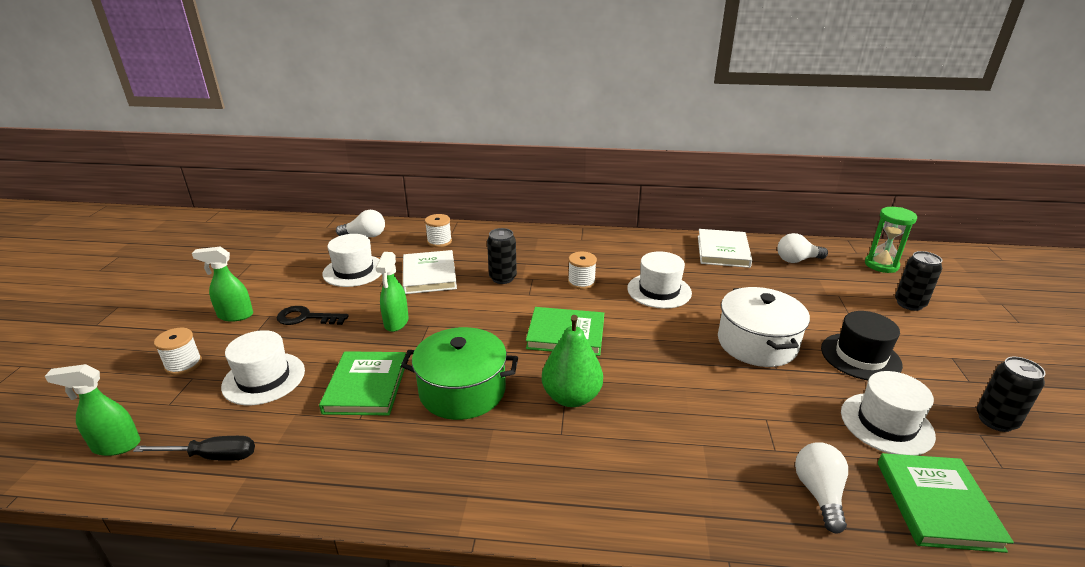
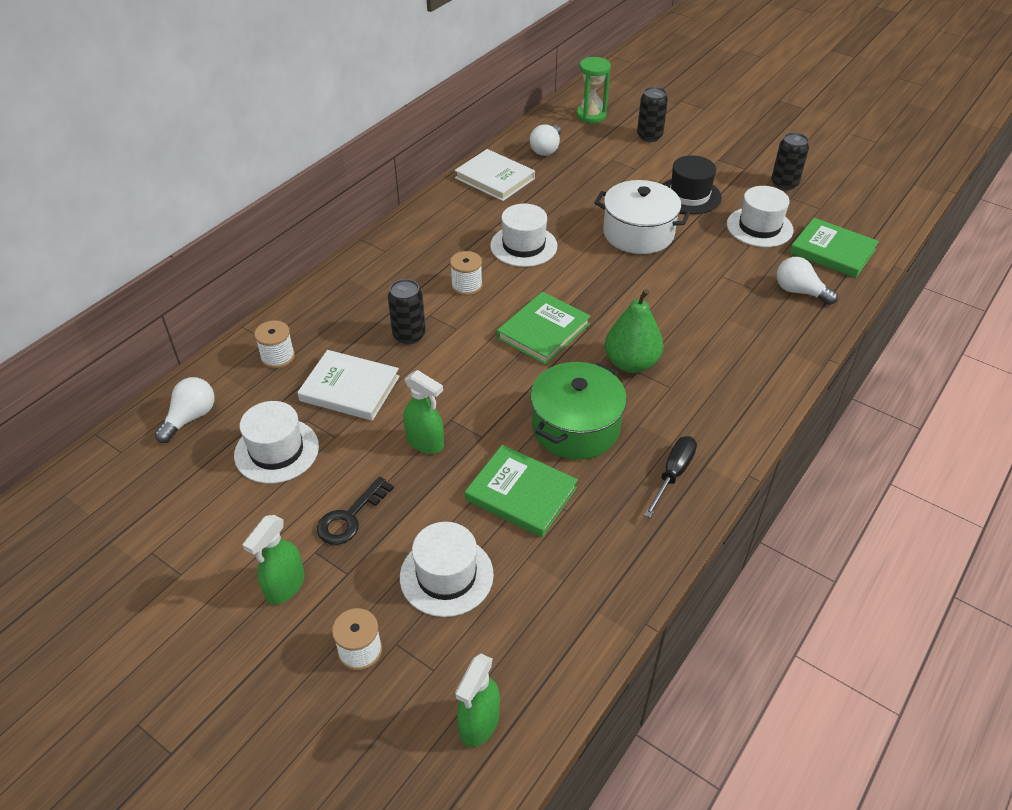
camera: 60 degrees left, 15 degrees up
(212, 456) = (551, 636): black screwdriver -> black screwdriver (673, 474)

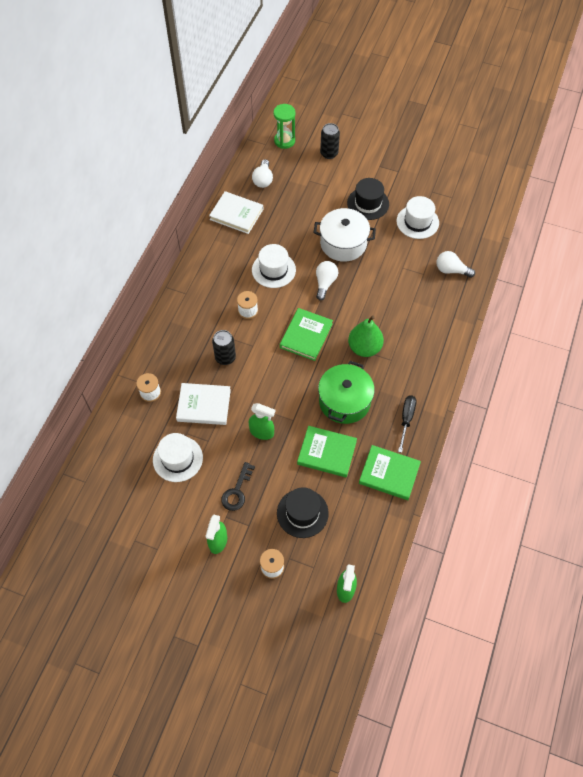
camera: 15 degrees left, 15 degrees up
(190, 418) = (116, 449): white light bulb -> white light bulb (325, 283)
(446, 575) = (302, 513): white hat -> black hat
(784, 184) = (426, 180): black can -> none
(832, 251) = (465, 233): green book -> green book (389, 474)

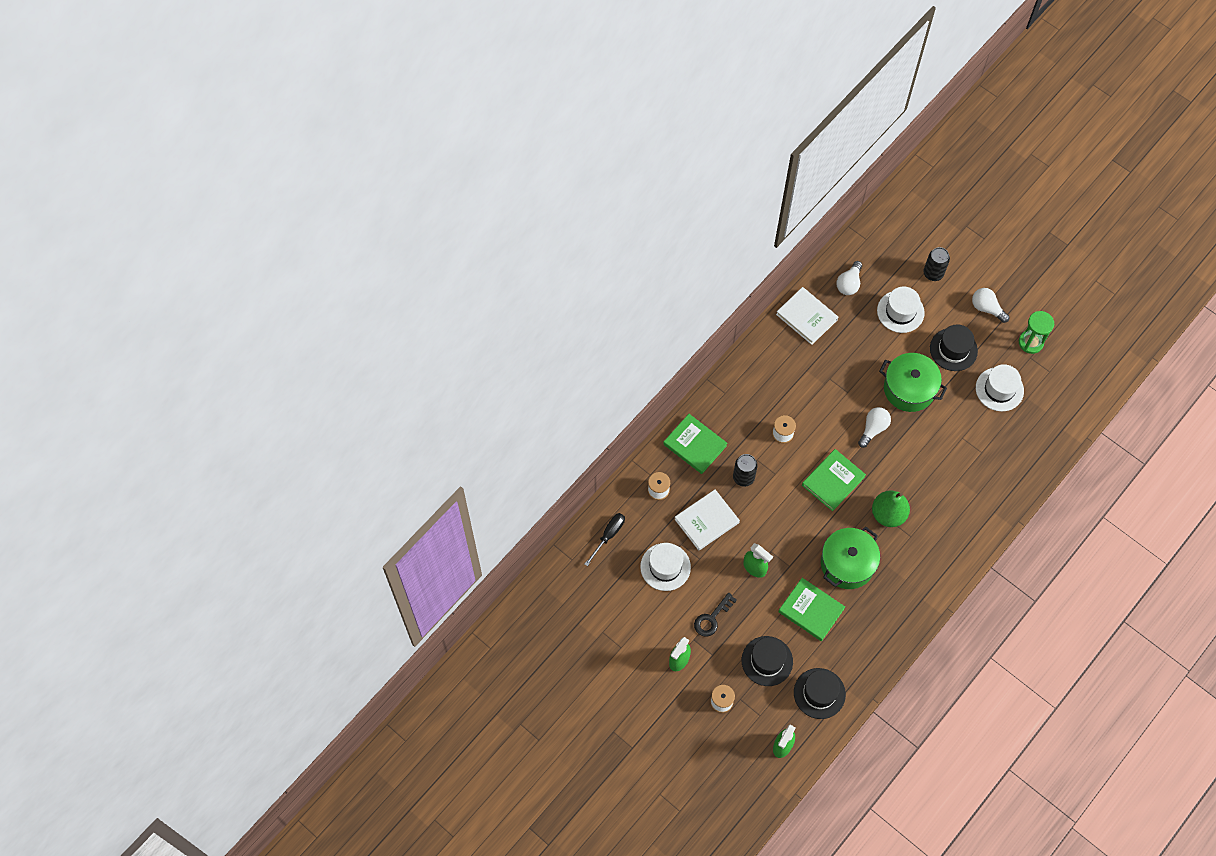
camera: 20 degrees right, 5 degrees up
(204, 405) = (706, 521): white book -> white book turned 60 degrees counterclockwise
(273, 270) = (824, 396): white hat -> white hat (900, 311)
(284, 141) = (889, 242): green hourglass -> green hourglass (1030, 342)
(343, 243) = (909, 389): white pot -> green pot
(362, 526) = (819, 693): none -> black hat
(389, 474) = (864, 652): green book -> green book (695, 445)
(406, 419) = (902, 604): black screwdriver -> black screwdriver (608, 535)
(451, 270) = (1013, 458): white light bulb -> white light bulb (986, 308)

